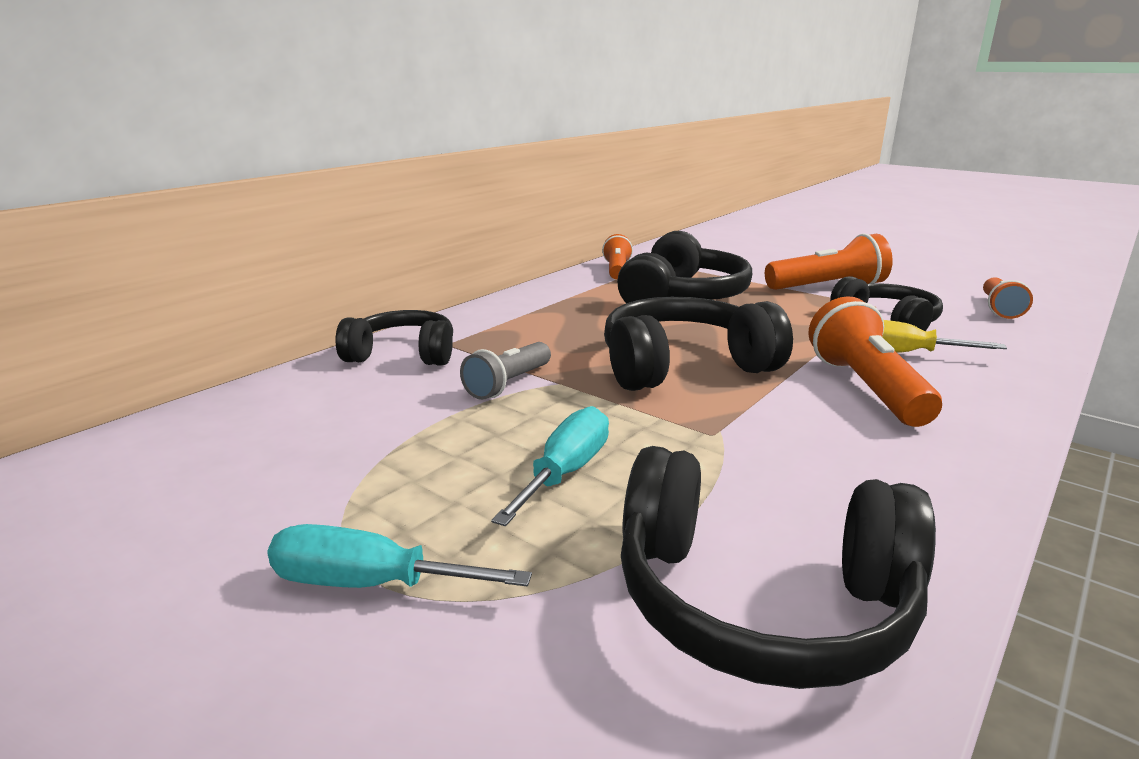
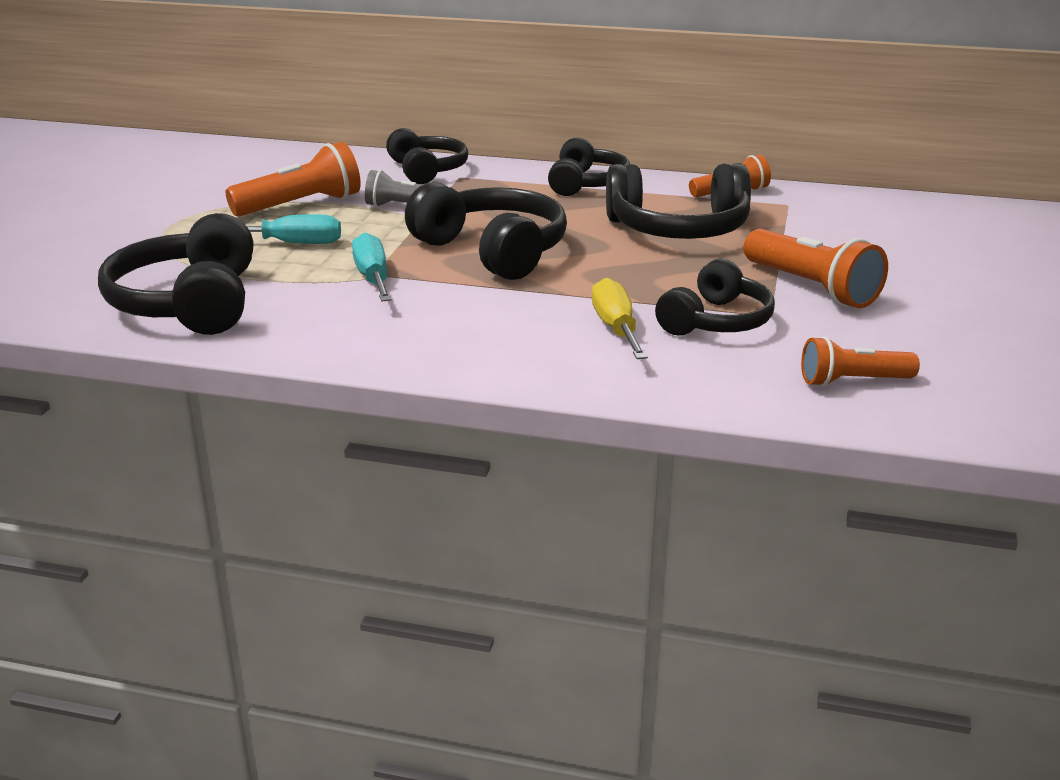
camera: 65 degrees right, 5 degrees up
(369, 584) = (164, 226): turquoise screwdriver -> turquoise screwdriver (373, 278)
(539, 303) = (586, 184): none -> black headphones
(866, 388) = (510, 317): orange flashlight -> orange flashlight (301, 205)

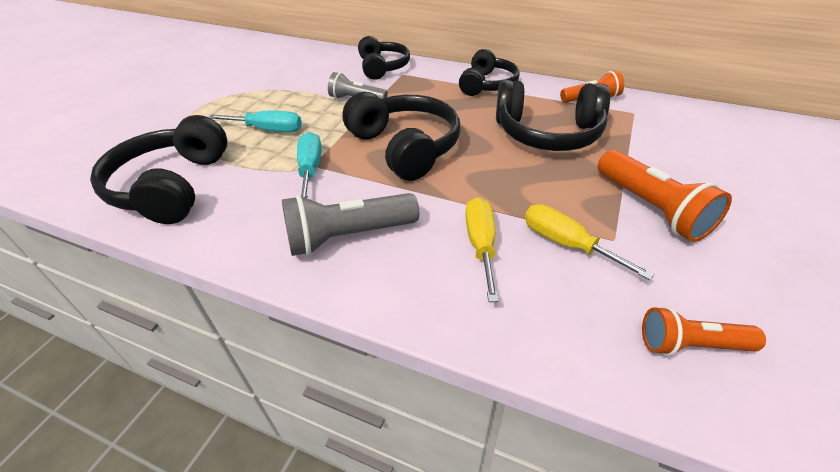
camera: 10 degrees right, 15 degrees up
(301, 205) = (289, 94): orange flashlight -> none
(451, 331) = (348, 236): none -> grey flashlight
(716, 321) = (566, 244): black headphones -> yellow screwdriver

